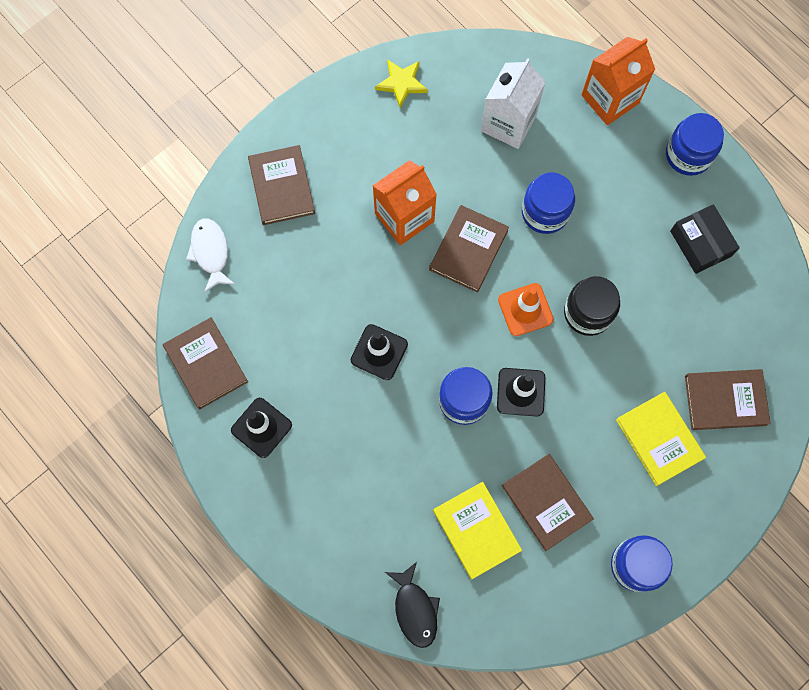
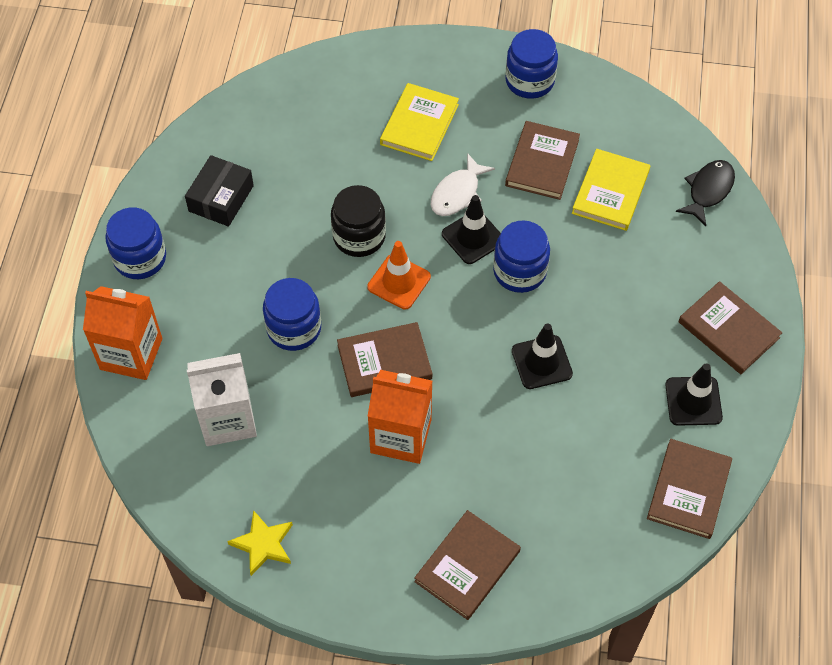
camera: 130 degrees left, 15 degrees down
(210, 252) = (589, 575): white fish -> white fish (457, 193)
(725, 400) = (346, 103): brown book -> brown book (728, 330)

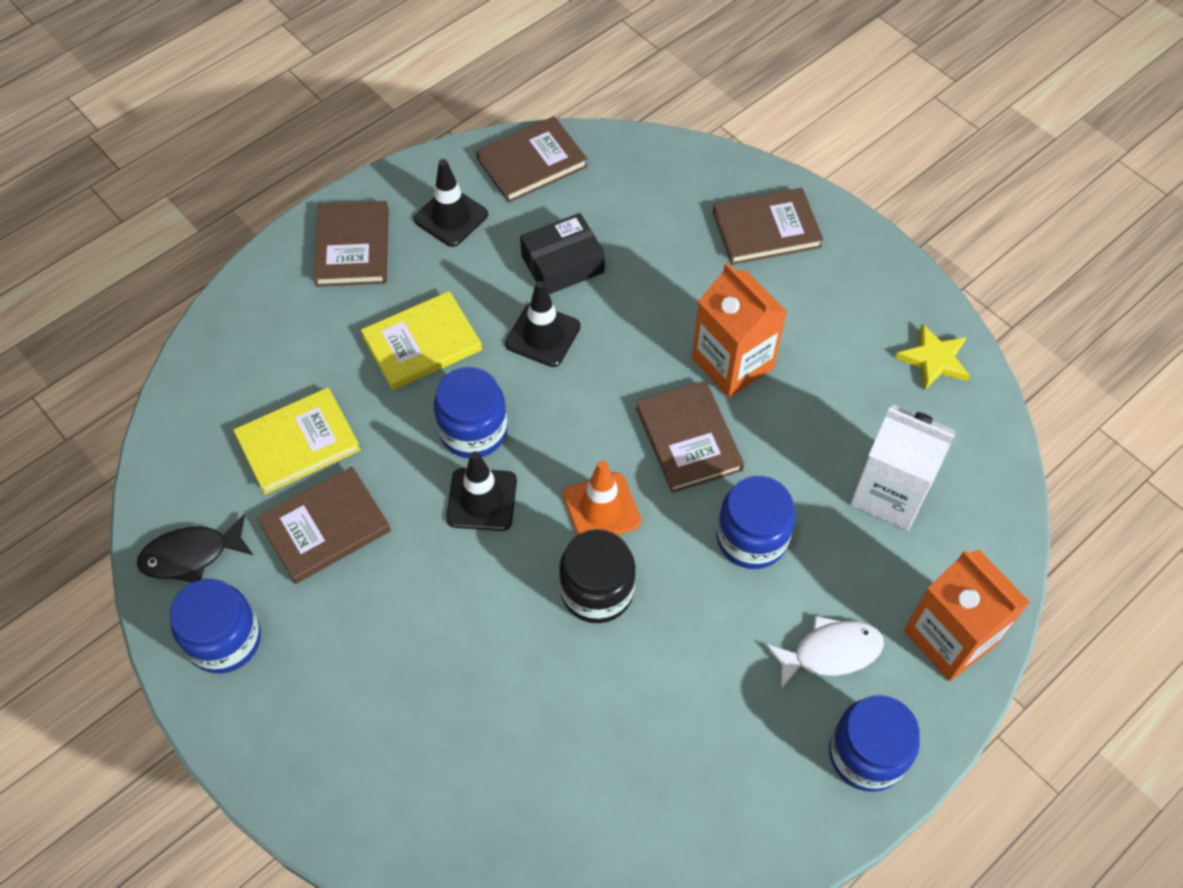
camera: 140 degrees left, 0 degrees up
(221, 198) = (713, 764): black box -> black box (562, 264)
(384, 362) = (688, 439): brown book -> brown book turned 45 degrees clockwise
(419, 124) = (402, 682): yellow book -> yellow book (422, 344)
(457, 193) = (447, 561): white fish -> white fish (830, 652)
(708, 190) = (209, 374): black fish -> black fish (191, 555)

